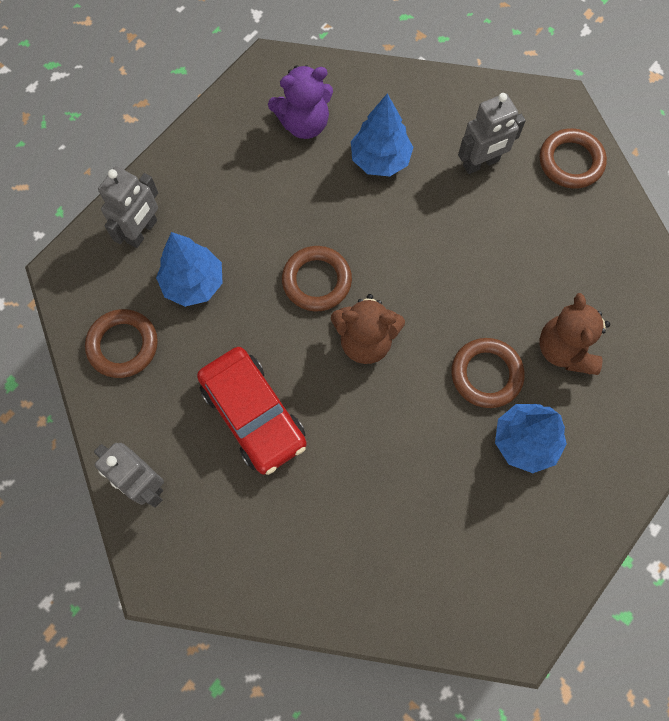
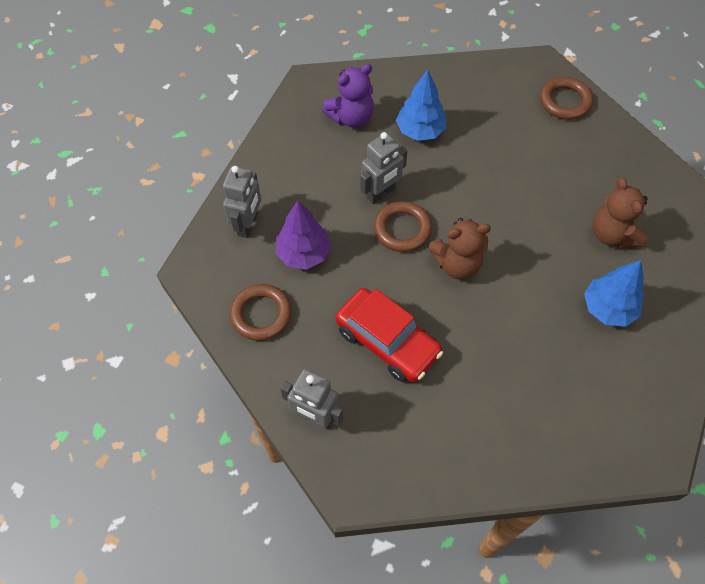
camera: 15 degrees left, 10 degrees down
(193, 283) = (303, 253): blue tree -> purple tree
(481, 163) = (498, 117): grey robot -> grey robot (381, 193)
(486, 374) = (560, 267): brown ring -> none

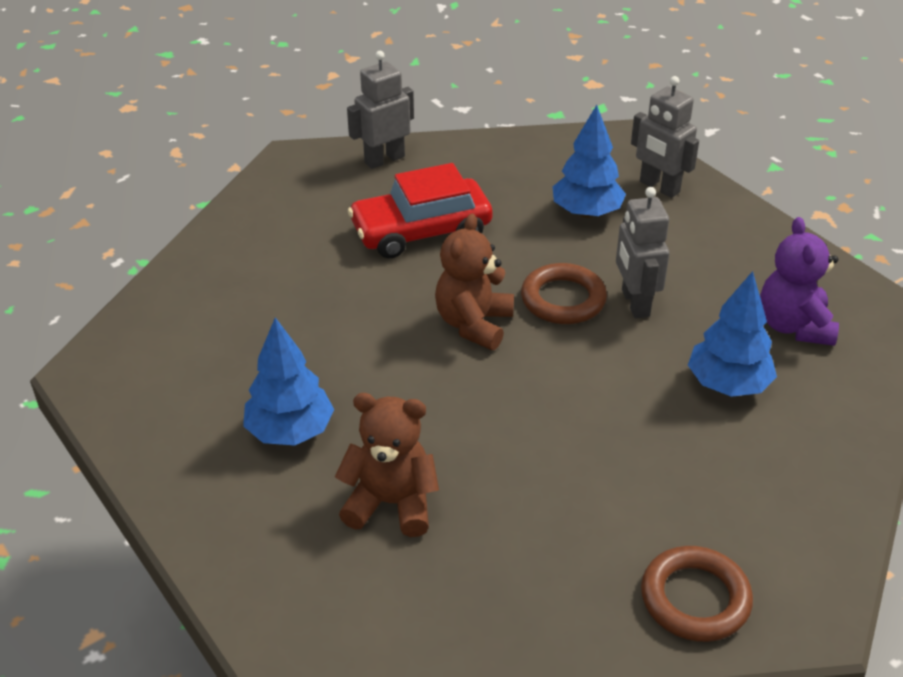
camera: 120 degrees right, 20 degrees down
(261, 314) = (529, 162): brown ring -> none
(303, 253) = (586, 212): purple tree -> blue tree

